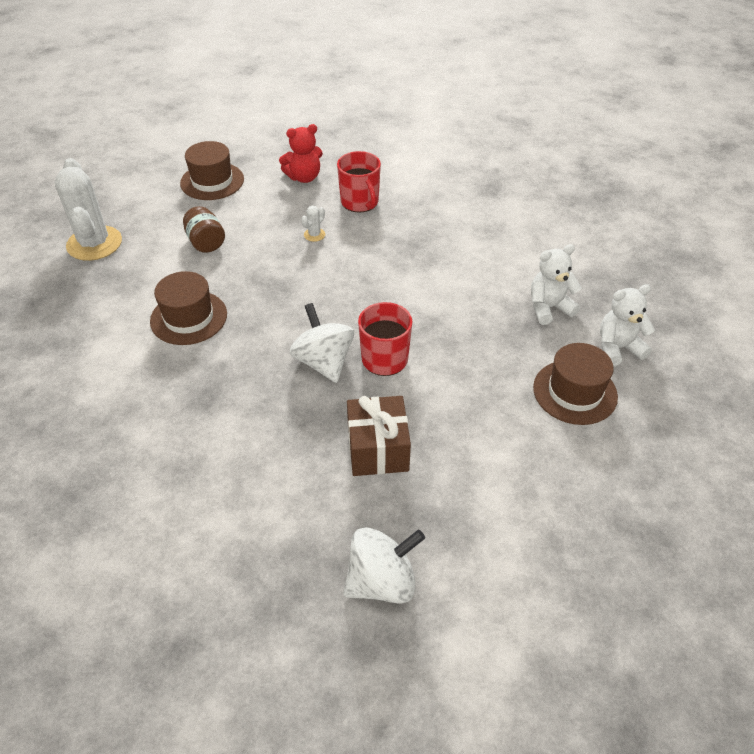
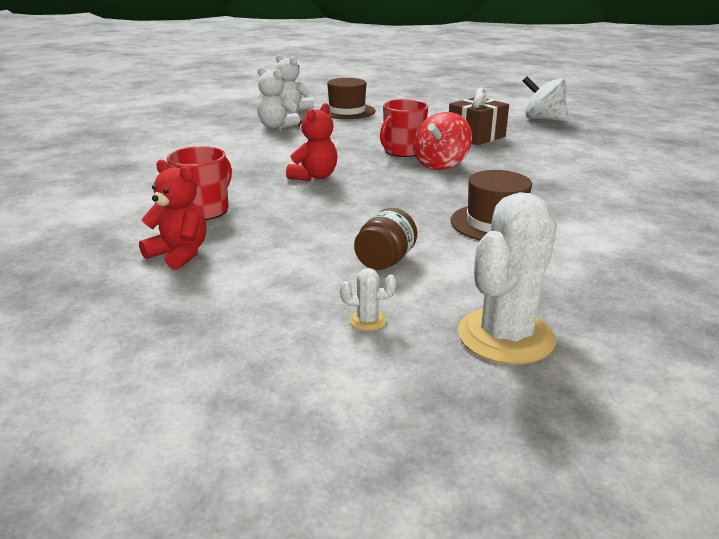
camera: 125 degrees left, 20 degrees down
(212, 181) = (253, 314): brown hat -> none
(314, 235) = (291, 213): white cactus -> white cactus (367, 321)
(323, 362) = (440, 165): white spinning top -> red spinning top
(373, 272) = (314, 177): none -> red teddy bear

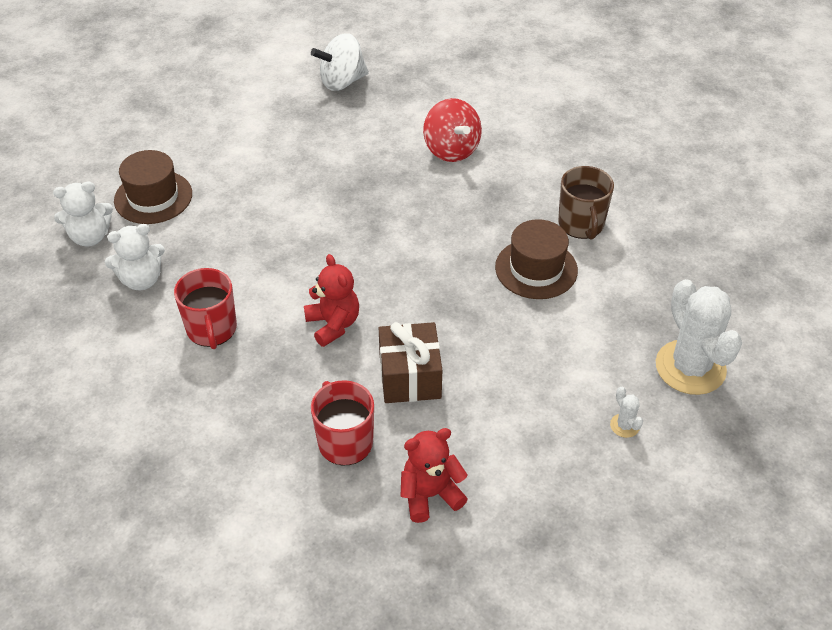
camera: 55 degrees left, 20 degrees up
(367, 321) = (624, 425): white cactus -> white cactus turned 60 degrees counterclockwise
(385, 261) = (546, 369): brown jar -> none
(403, 151) = (328, 227): red mug -> red mug (212, 329)
(440, 165) = (388, 223): red spinning top -> red spinning top (451, 150)
(476, 136) = (340, 154): brown gift -> brown gift (410, 377)
(585, 226) = (581, 224): none -> brown mug

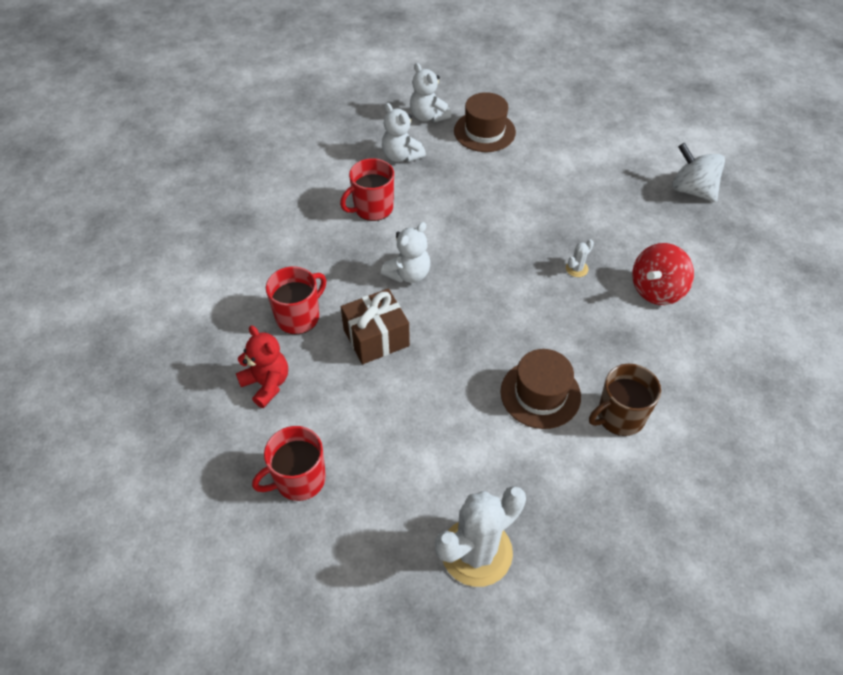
camera: 70 degrees right, 5 degrees up
(333, 324) = (408, 274): red teddy bear -> white teddy bear
(569, 491) = (299, 479): none -> red mug
(624, 425) = (384, 508): white cactus -> white cactus (576, 269)

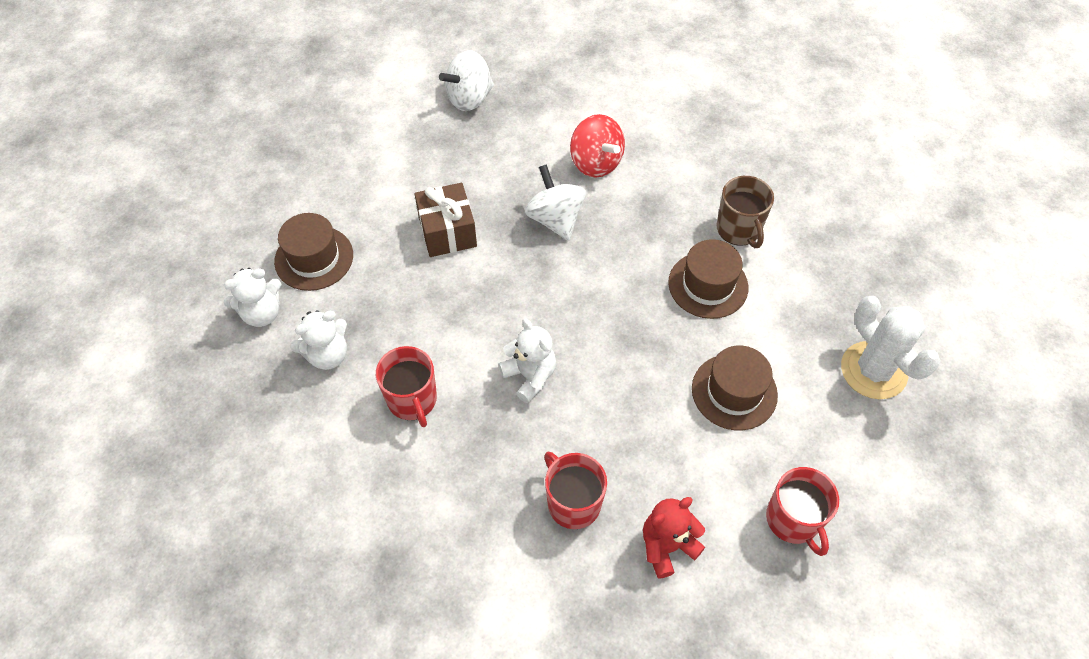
camera: 80 degrees left, 5 degrees up
(376, 338) = (617, 422): brown gift -> brown gift (447, 232)
(424, 424) = (734, 392): none -> brown hat
(576, 269) = (555, 219): white cactus -> white spinning top

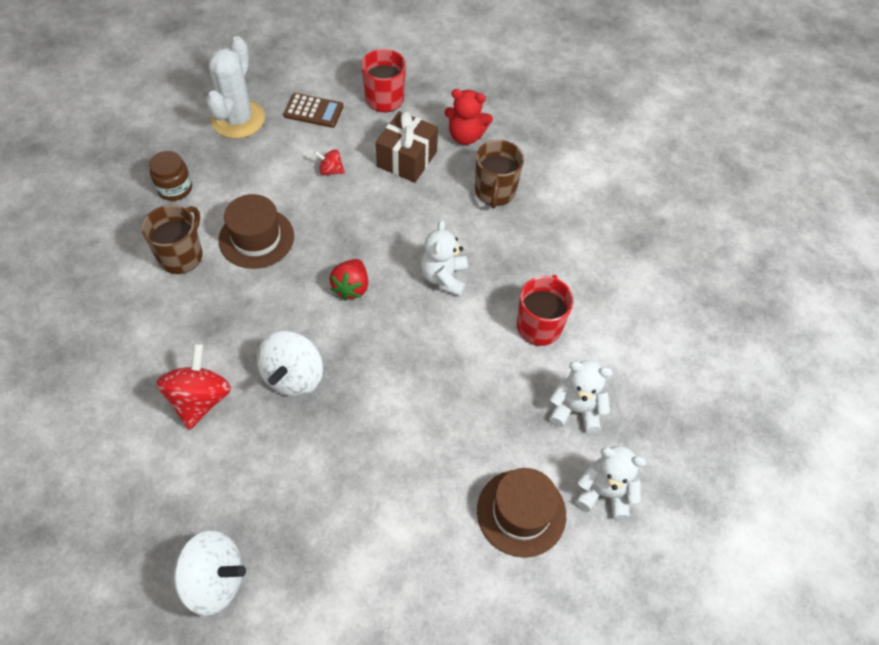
camera: 140 degrees left, 0 degrees up
(447, 232) = (387, 440): brown gift -> brown gift (407, 159)
(573, 502) = (495, 191): red mug -> brown mug
(591, 308) = (351, 287): none -> red strawberry
(734, 392) = (330, 170): brown hat -> red spinning top
(821, 270) = (175, 188): none -> brown jar
(830, 440) = (313, 111): none -> brown calculator

